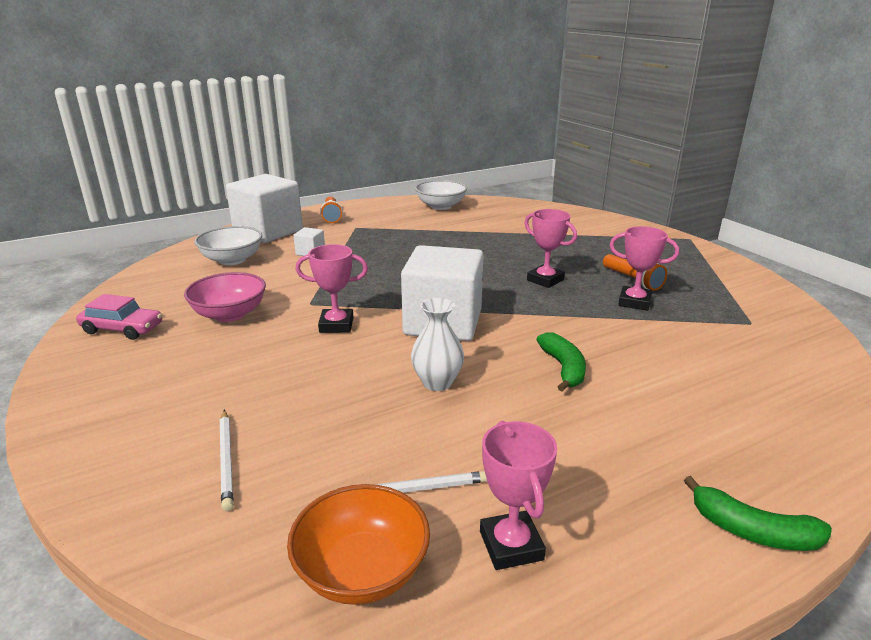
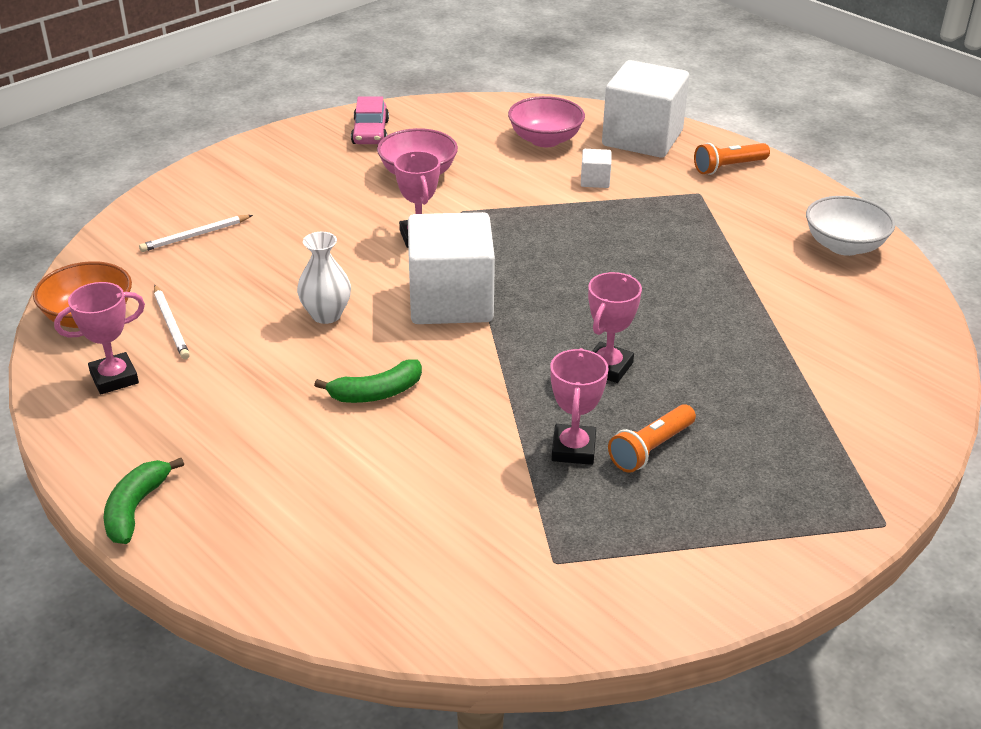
camera: 75 degrees right, 10 degrees up
(232, 260) = (545, 140): white bowl -> pink bowl

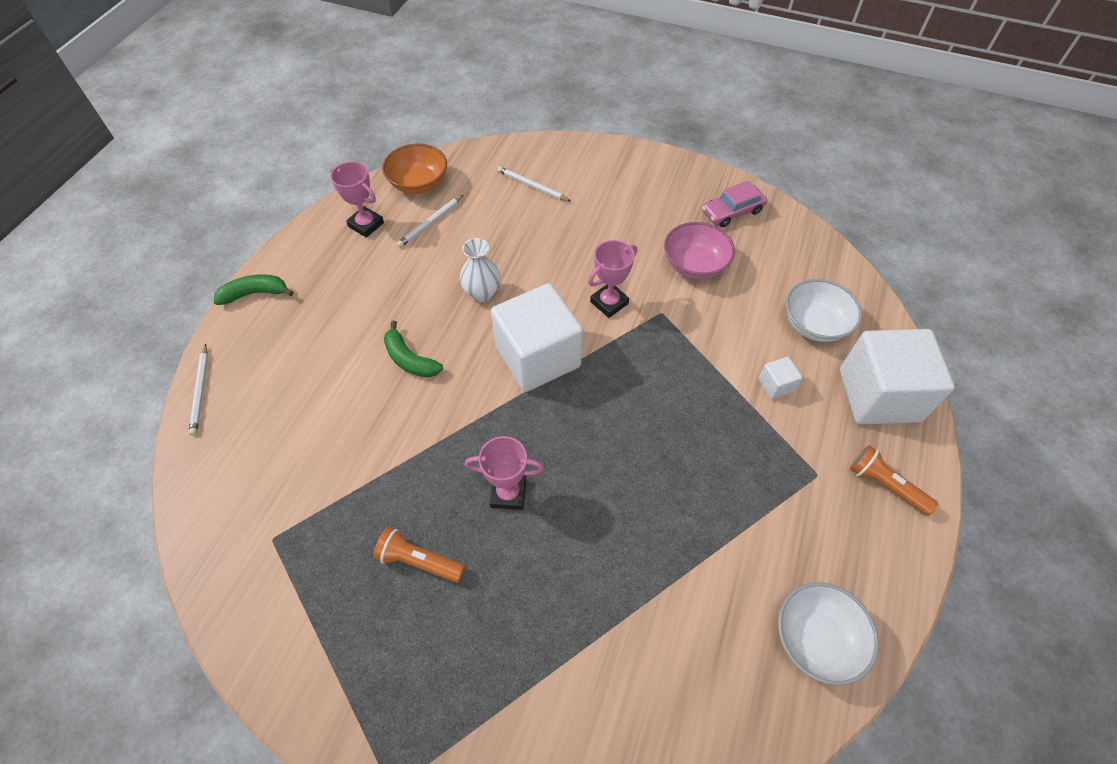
camera: 65 degrees right, 20 degrees up
(269, 594) = (201, 391): none -> white pencil
(545, 140) = (814, 324): pink bowl -> white bowl
(573, 449) = (397, 506): pink trophy -> none

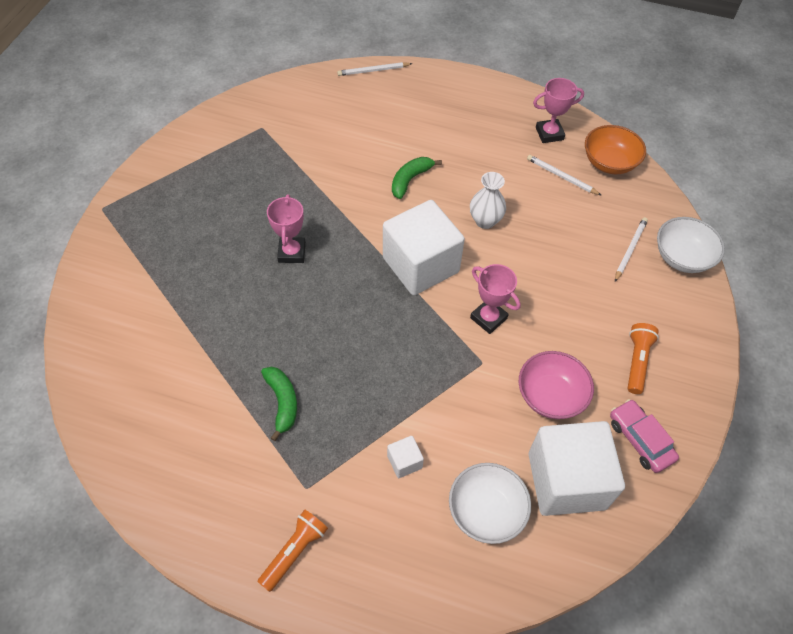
camera: 85 degrees right, 0 degrees up
(255, 293) = (463, 81): green banana -> green banana (282, 402)
(366, 225) = (549, 134): pink trophy -> pink trophy turned 45 degrees clockwise
(419, 561) = (242, 205): orange flashlight -> orange flashlight (637, 361)
(816, 639) = (159, 466): white bowl -> white bowl (682, 257)
(879, 395) = (399, 566): white cube -> white cube (566, 480)

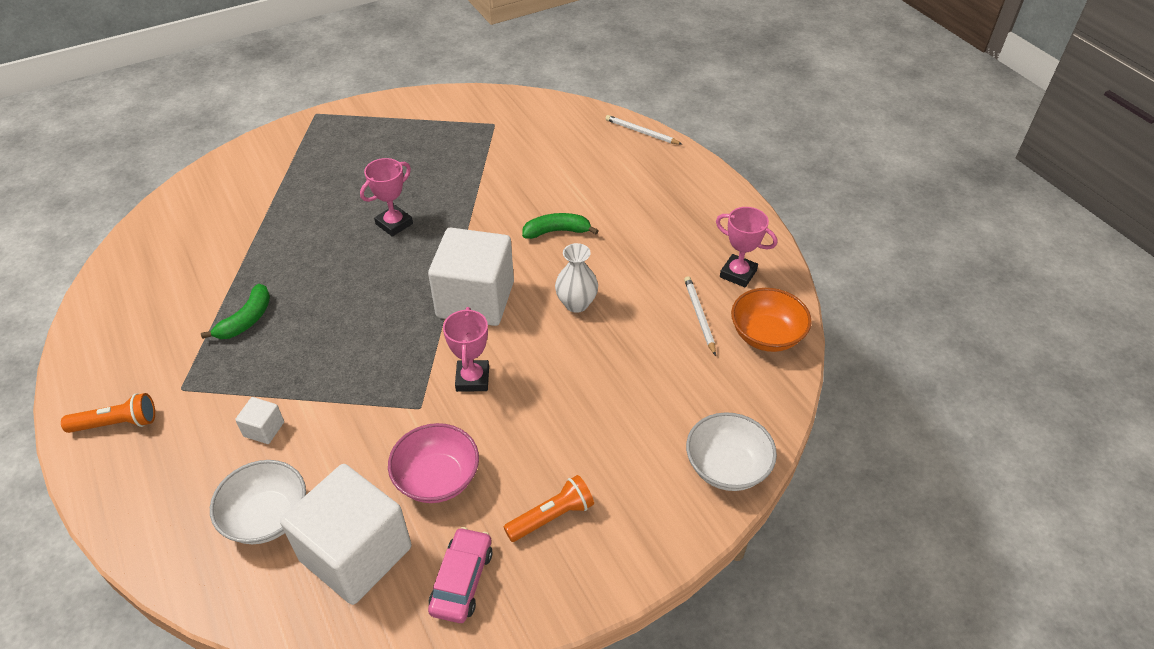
camera: 45 degrees right, 10 degrees down
(630, 249) = (681, 421): white pencil -> none

